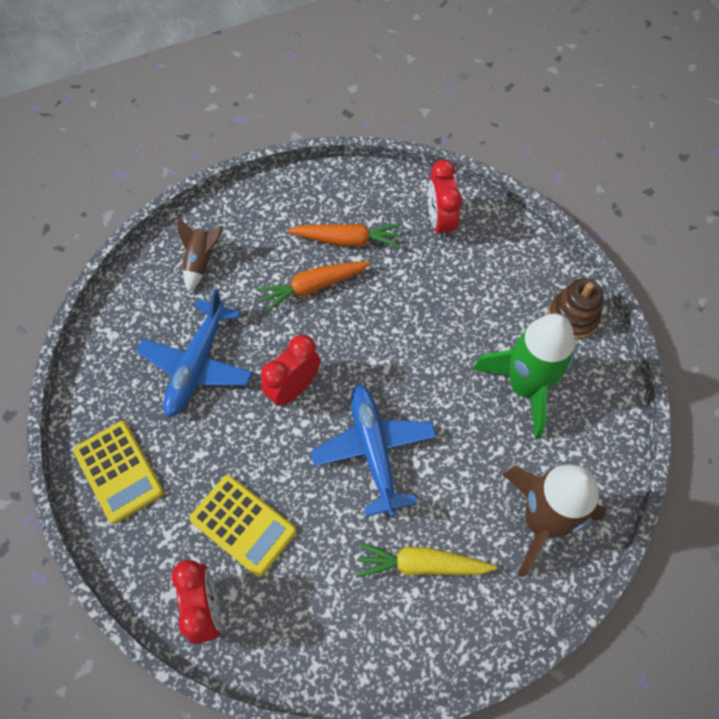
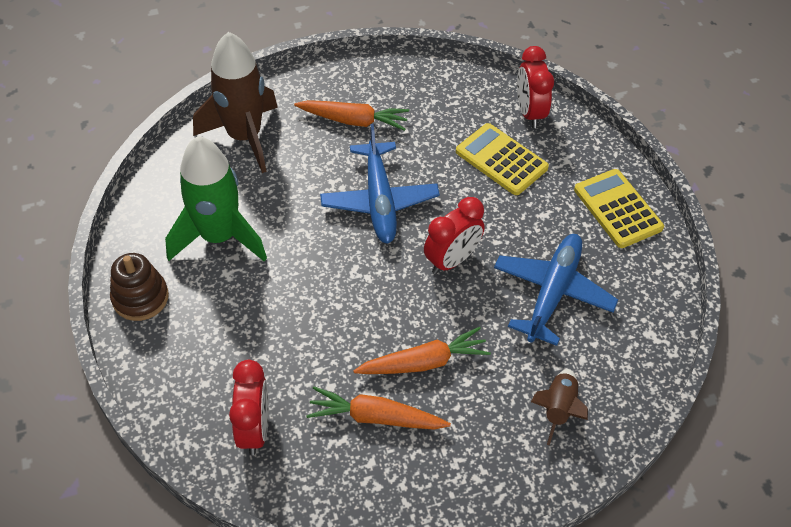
camera: 175 degrees left, 10 degrees down
(421, 564) = (353, 121): yellow carrot -> orange carrot

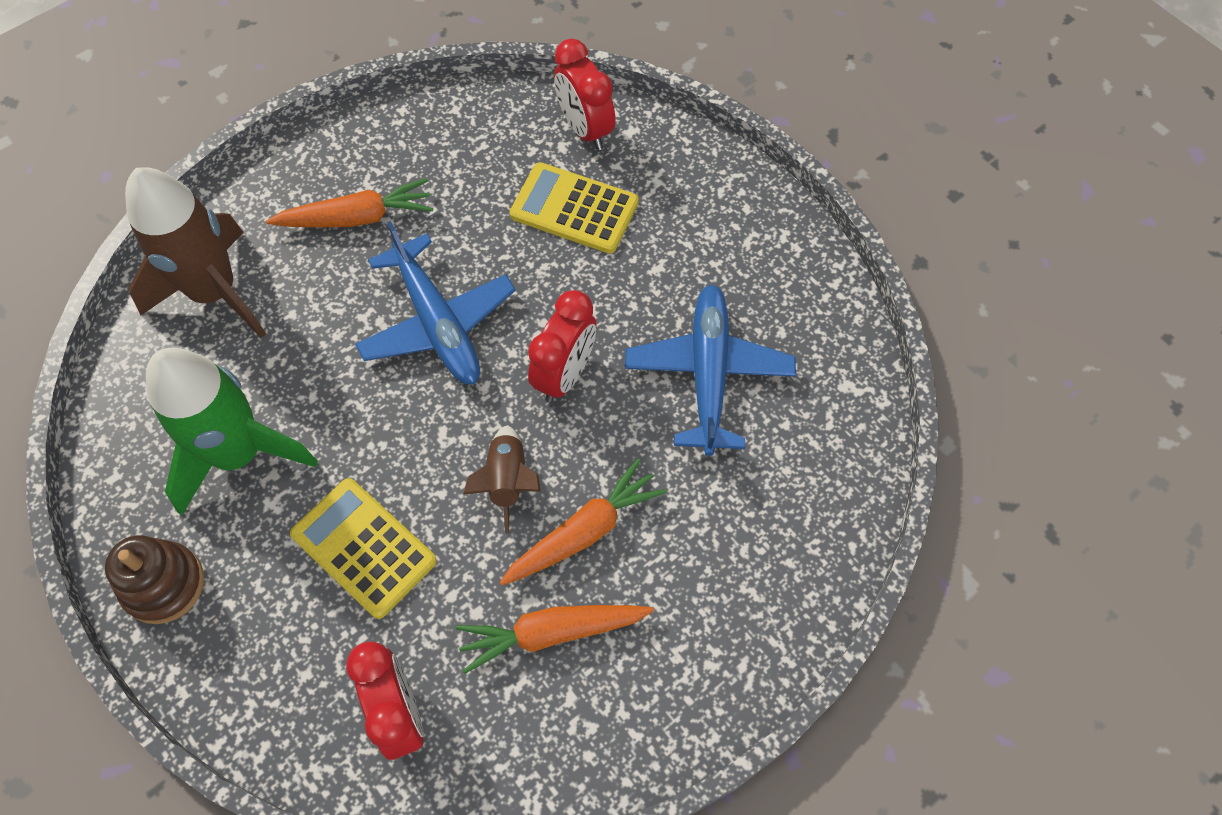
camera: 20 degrees left, 10 degrees up
(558, 409) = (774, 530): brown rocket -> brown rocket (507, 481)
(618, 209) = (745, 228): yellow calculator -> yellow calculator (364, 547)

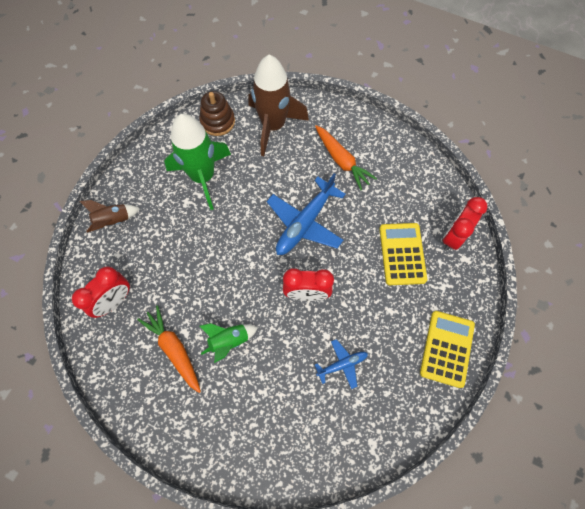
camera: 65 degrees right, 5 degrees up
(163, 584) = (135, 181): brown stacking toy -> brown stacking toy (218, 121)
(364, 547) = (181, 248): yellow calculator -> yellow calculator (447, 348)
(507, 481) = (239, 294): brown rocket -> brown rocket (113, 221)
(584, 532) = (229, 341): orange carrot -> green rocket
(708, 374) = (342, 364): blue plane -> blue plane, size x0.52

